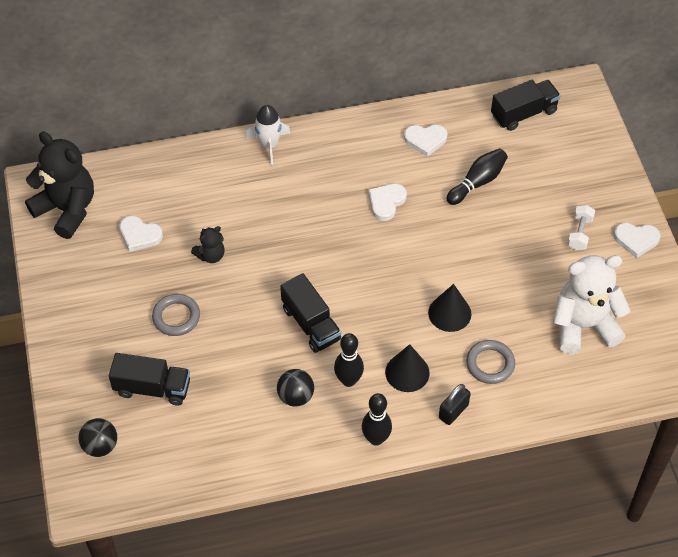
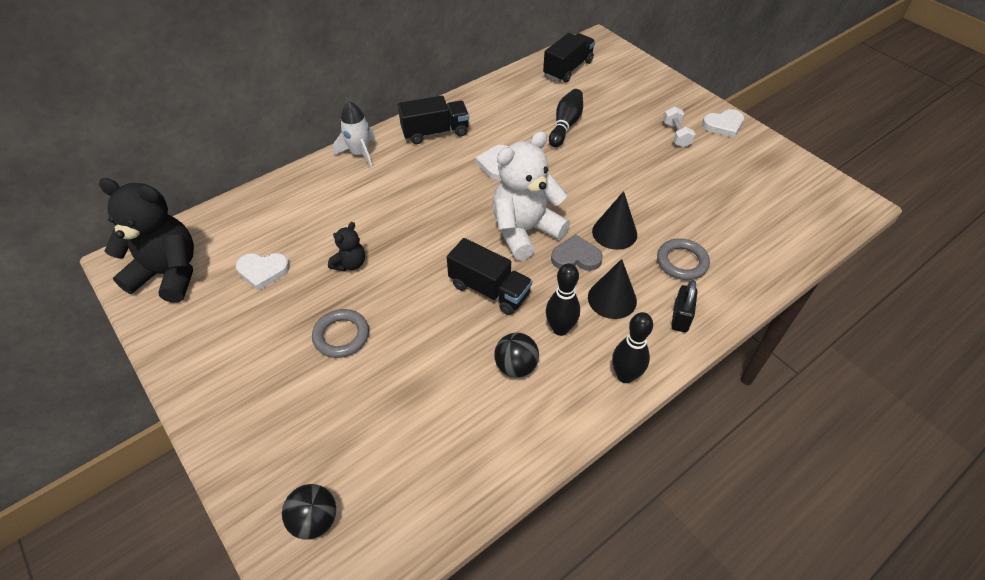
camera: 25 degrees left, 5 degrees down
(152, 388) = (349, 422): black truck -> black truck (435, 132)
(401, 323) = (576, 257): none -> grey heart
(425, 140) = (500, 109): white heart -> none
(583, 326) = (735, 201): white teddy bear -> white teddy bear (525, 231)

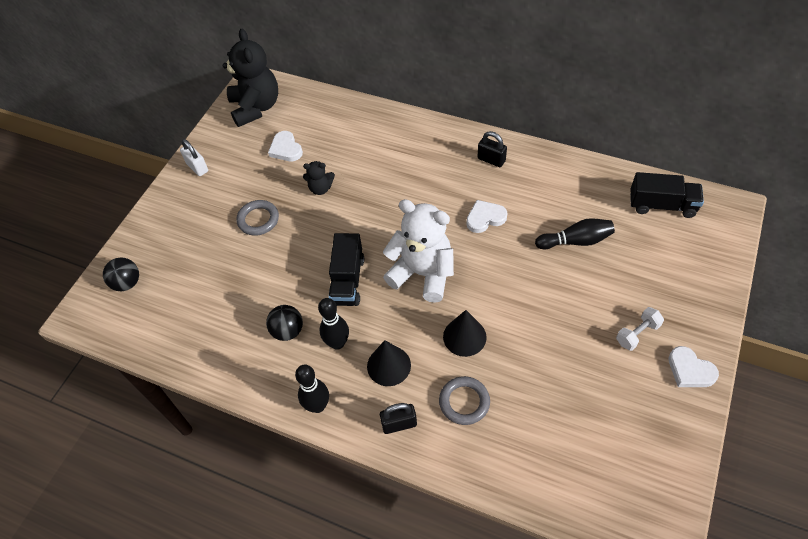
camera: 65 degrees right, 5 degrees up
(198, 368) = (197, 167): none -> white padlock
(360, 154) = (430, 130): white rocket -> none
(435, 132) = (491, 160): black truck -> black padlock
(576, 257) = (417, 321): grey heart -> none

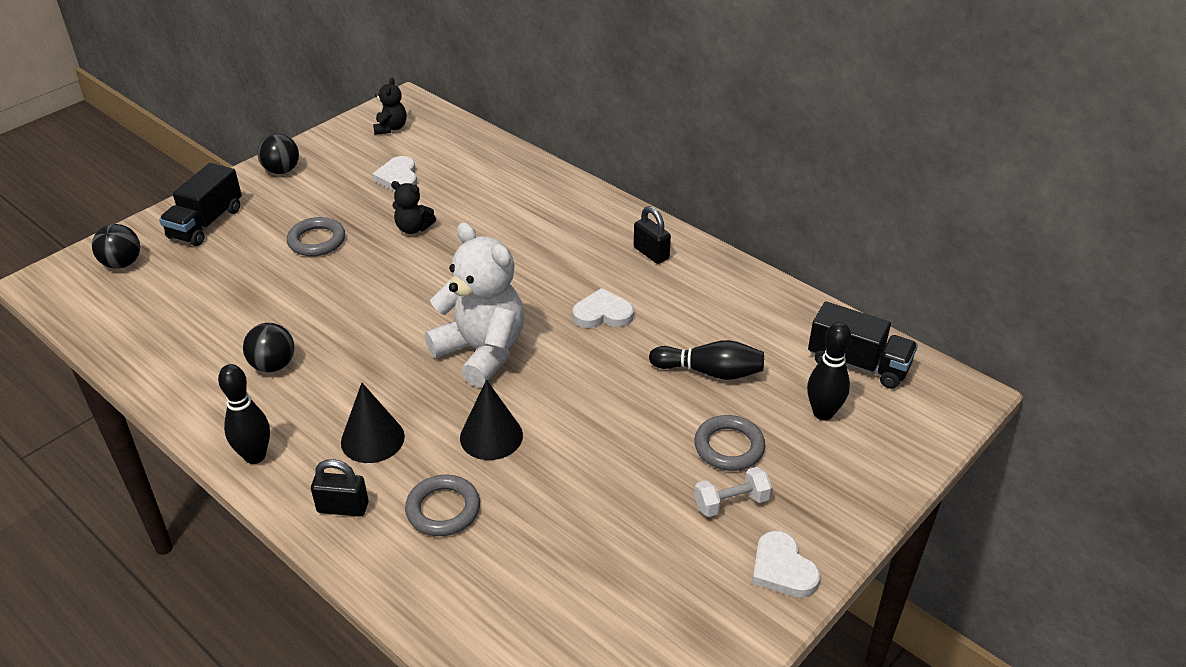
camera: 15 degrees right, 15 degrees down
(197, 167) = (282, 170): white padlock -> black ball
(256, 107) = (391, 128): black teddy bear -> black teddy bear, size x0.48
(337, 343) = (325, 396): black bowling pin -> black bowling pin (823, 413)
(347, 280) = (382, 333): black truck -> black truck (206, 223)
(615, 293) = (729, 447): none -> grey ring

